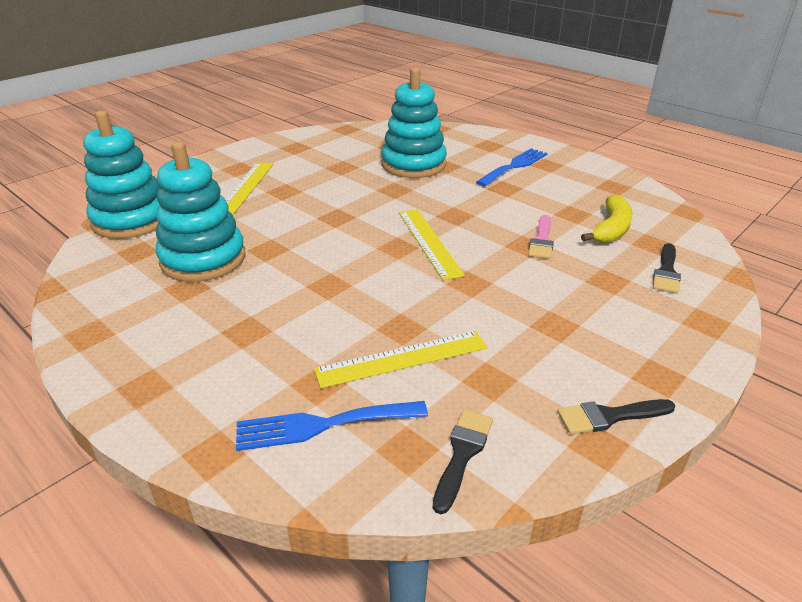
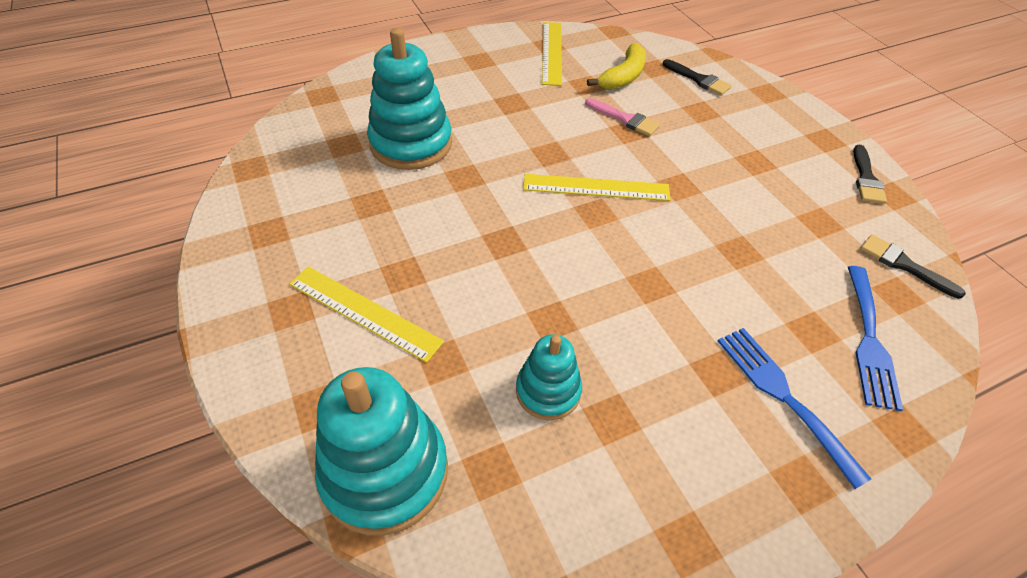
camera: 70 degrees left, 15 degrees up
(203, 259) = (548, 391): turquoise stacking toy -> turquoise stacking toy, size x0.57
(402, 359) = (786, 264): yellow ruler -> yellow ruler (552, 52)
(514, 166) = (468, 80): blue fork -> blue fork (782, 395)
(611, 229) = (623, 77): yellow banana -> yellow banana turned 75 degrees clockwise

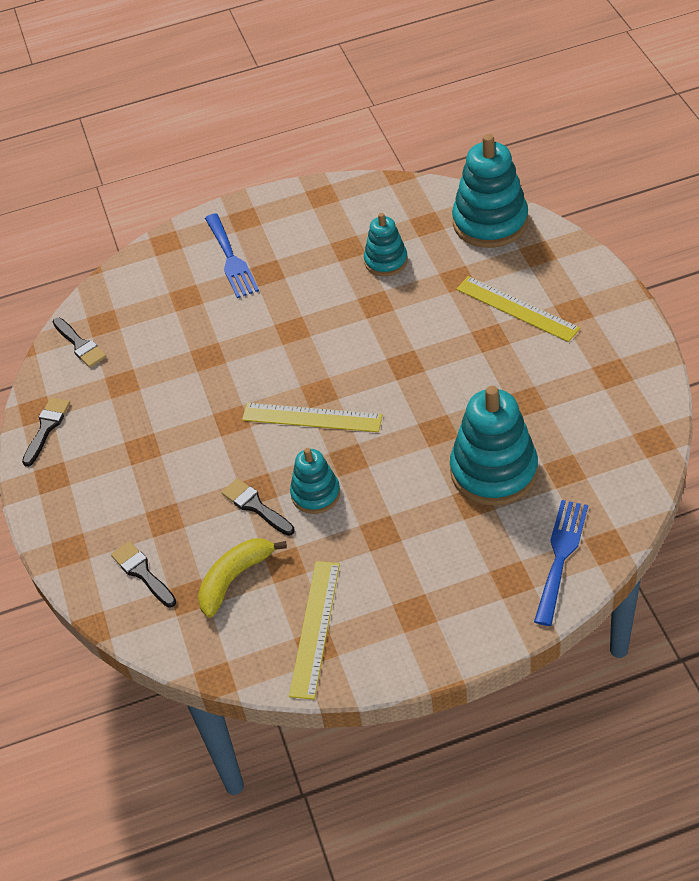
camera: 165 degrees left, 0 degrees up
(574, 127) = (315, 494): none -> turquoise stacking toy
(625, 119) = (256, 506): pink brush -> black brush
(869, 341) = (150, 291): blue fork -> blue fork (561, 556)

